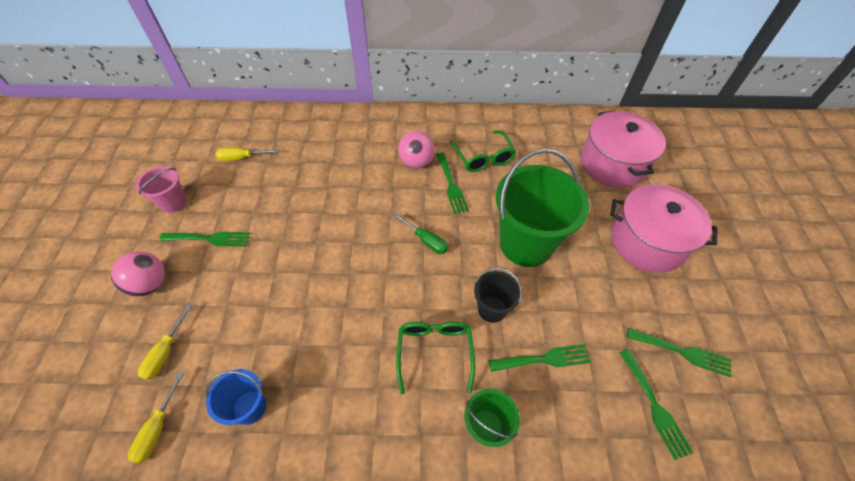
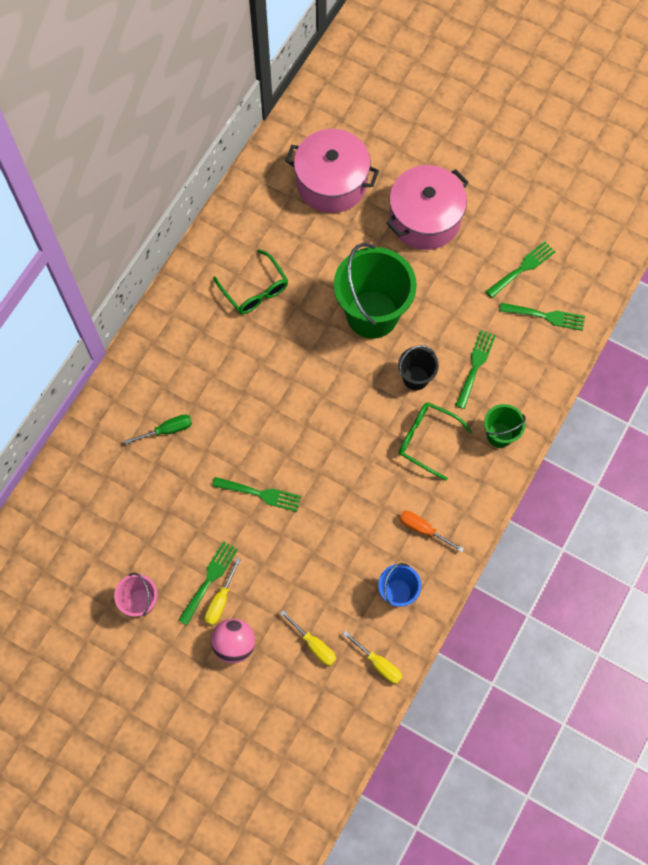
camera: 60 degrees left, 15 degrees up
(242, 158) = (114, 518): yellow screwdriver -> yellow screwdriver (220, 600)
(333, 398) = (423, 529): none -> orange screwdriver
(416, 162) = (223, 354): pink ball -> none
(426, 240) = (321, 393): green screwdriver -> green screwdriver (167, 430)
(451, 185) = (272, 338): green fork -> green fork (260, 494)
(483, 157) = (255, 289): green glasses -> green glasses turned 45 degrees clockwise

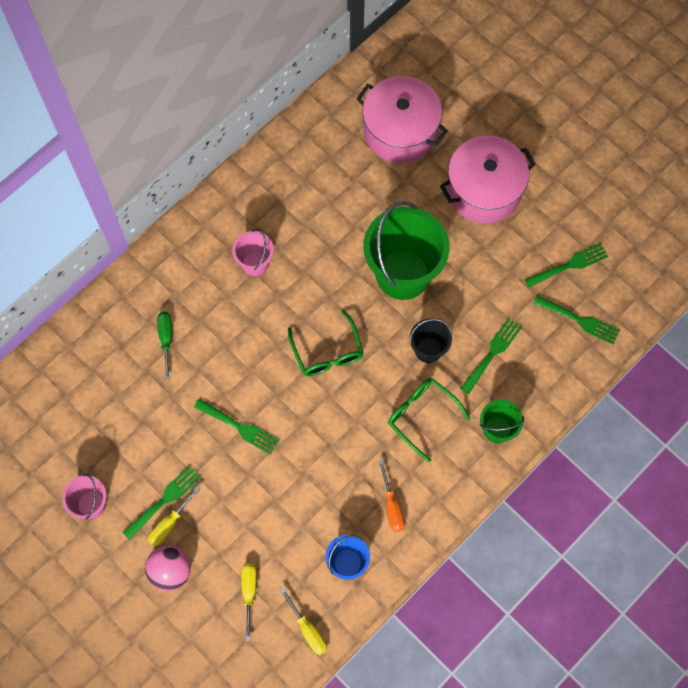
camera: 15 degrees right, 0 degrees up
(167, 430) = (166, 339): green screwdriver -> green screwdriver turned 90 degrees counterclockwise
(231, 338) = (255, 263): none -> pink bucket
(255, 289) = (293, 220): green glasses -> green glasses (327, 352)
(314, 644) = (249, 593): yellow screwdriver -> yellow screwdriver turned 150 degrees counterclockwise
(423, 529) = (391, 506): orange screwdriver -> orange screwdriver turned 150 degrees counterclockwise

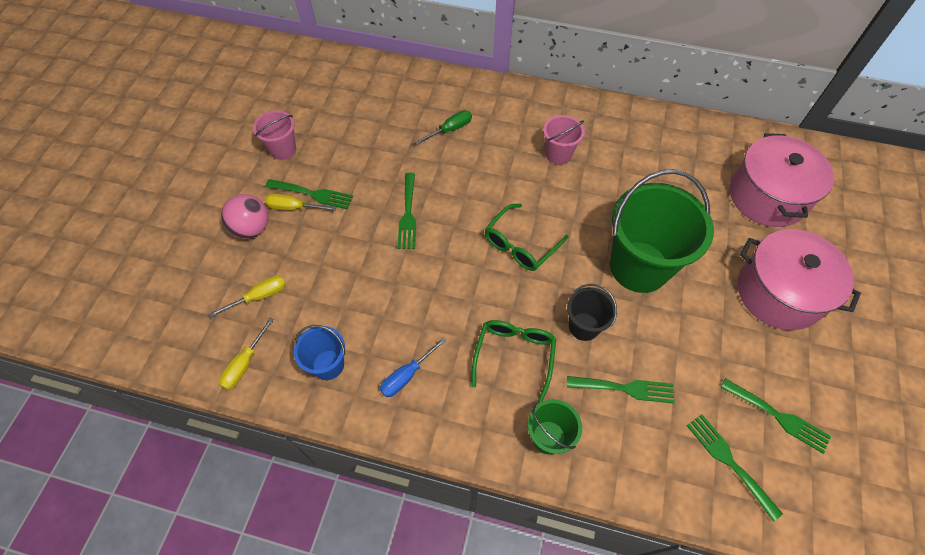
camera: 60 degrees right, 10 degrees down
(391, 506) = (407, 375): orange screwdriver -> blue screwdriver
(579, 320) = (729, 461): green fork -> green fork turned 150 degrees clockwise

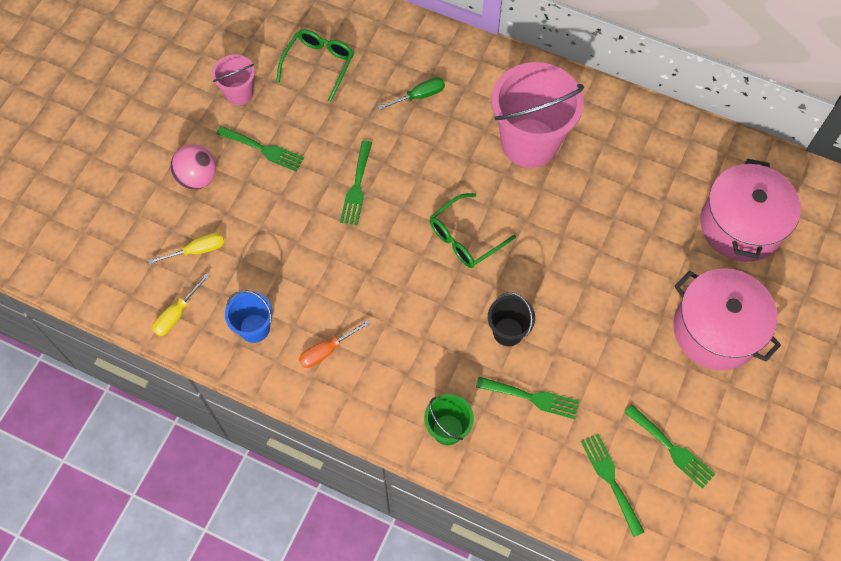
camera: 10 degrees right, 5 degrees up
(294, 207) = (242, 161): yellow screwdriver -> none
(407, 375) = (327, 350): blue screwdriver -> orange screwdriver
(514, 355) = (433, 349): green glasses -> green glasses (319, 65)
(558, 154) = (529, 143): pink bucket -> pink bucket, size x2.02
(639, 267) = (580, 280): green bucket -> none

